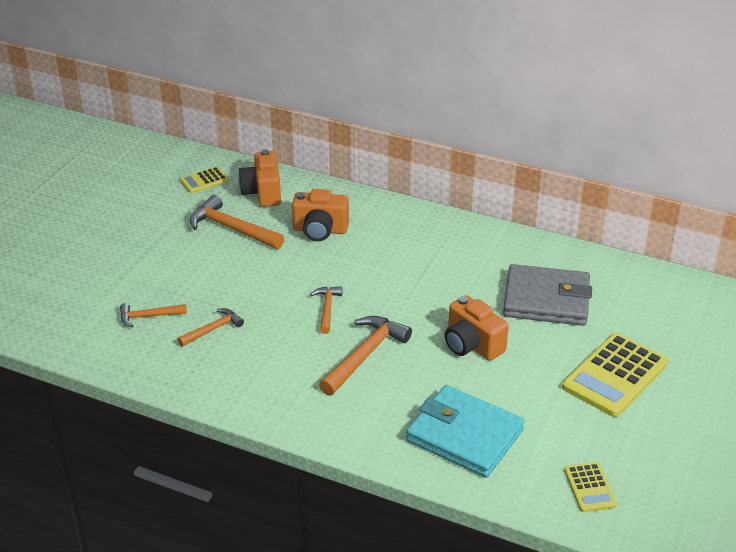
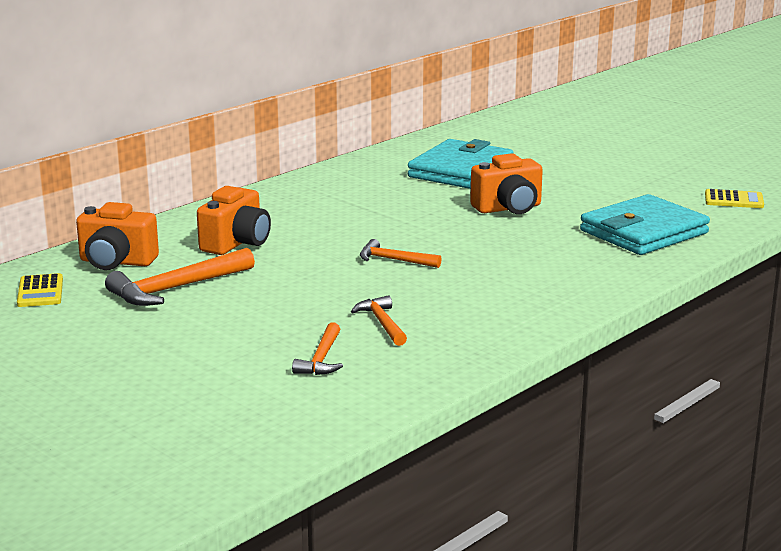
camera: 70 degrees left, 15 degrees down
(365, 355) = (492, 254): orange hammer -> none
(546, 300) = (460, 171): grey wallet -> turquoise wallet
(615, 376) = (590, 167): yellow calculator -> none

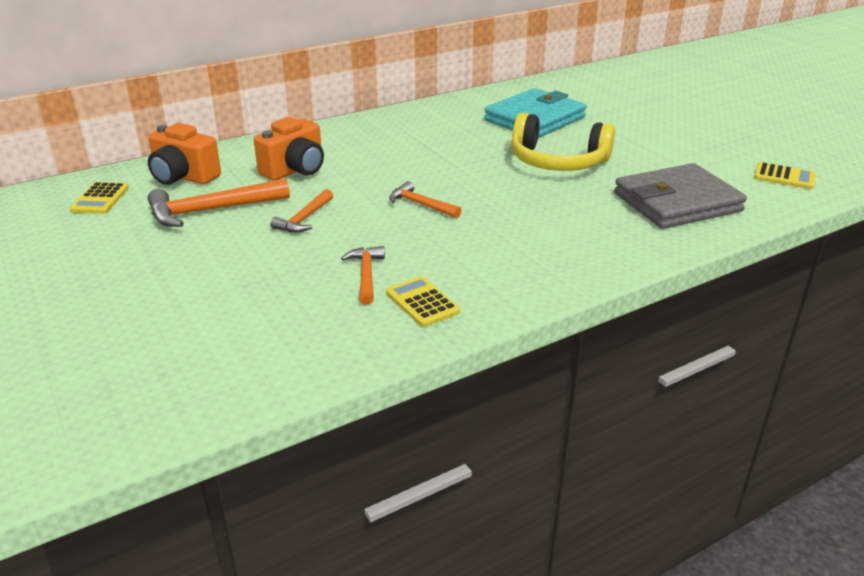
camera: 15 degrees right, 10 degrees up
(321, 359) = (283, 309): orange hammer -> orange hammer (304, 218)
(451, 337) = (422, 302): none -> yellow calculator
(508, 208) = (557, 162): orange camera -> yellow headphones
(643, 232) = (677, 202): turquoise wallet -> grey wallet

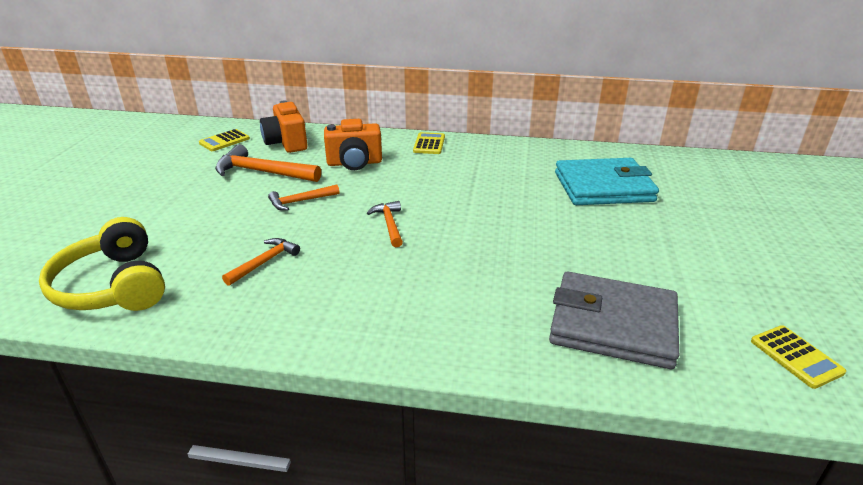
camera: 40 degrees right, 0 degrees up
(422, 302) = (260, 303): yellow calculator -> yellow calculator (429, 144)
(557, 162) = (559, 234): yellow headphones -> yellow headphones (113, 286)

